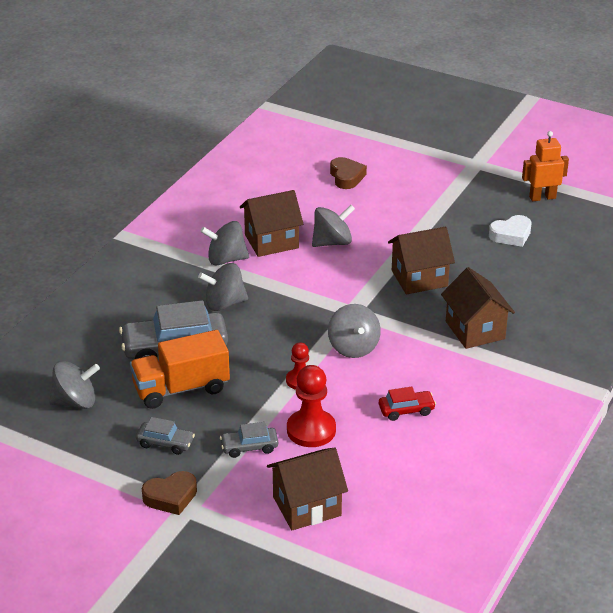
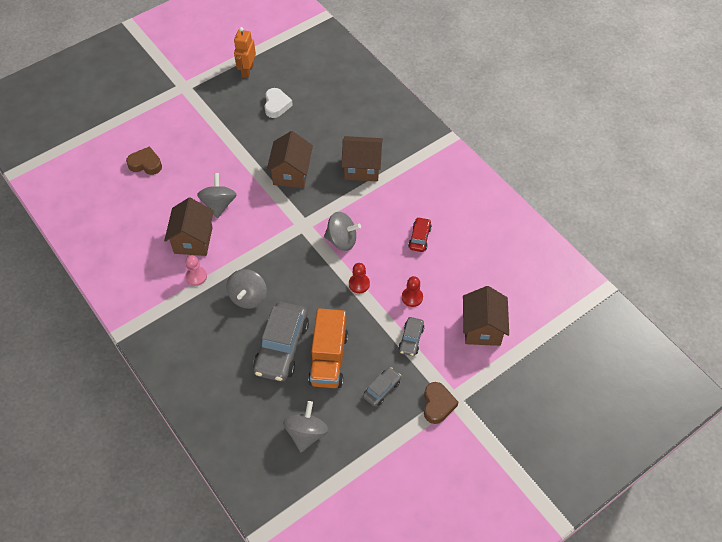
camera: 65 degrees left, 20 degrees up
(226, 259) = (196, 276): grey spinning top -> pink pawn
(311, 430) = (412, 297): red pawn -> red pawn, size x0.60

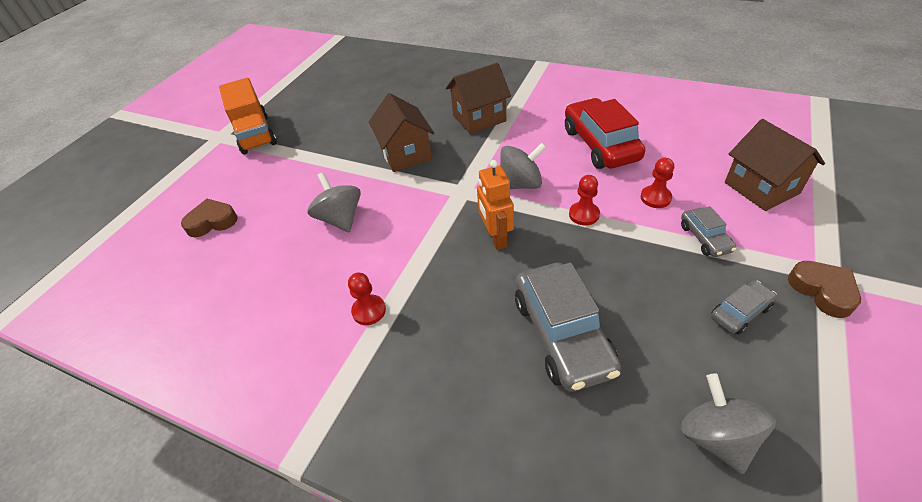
camera: 25 degrees left, 10 degrees down
(193, 240) = (333, 271): brown house -> none
(196, 276) = (369, 311): pink pawn -> red pawn
(247, 71) = (286, 98): orange robot -> orange robot (496, 238)
(248, 297) = (461, 298): grey spinning top -> none
(276, 105) = (341, 110): white heart -> none
(328, 359) = (636, 314): orange truck -> orange truck (255, 134)
(381, 389) = (740, 312): grey car -> grey car turned 45 degrees clockwise
(419, 238) = (600, 144): red car -> red car, size x2.00

